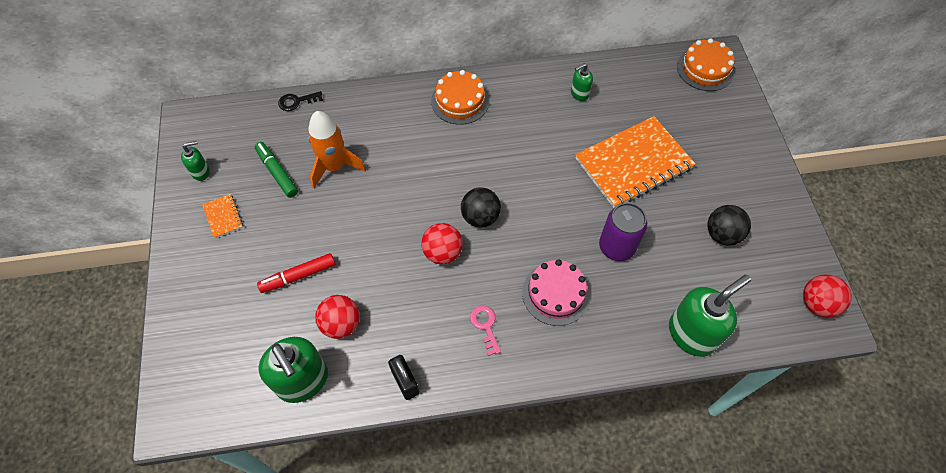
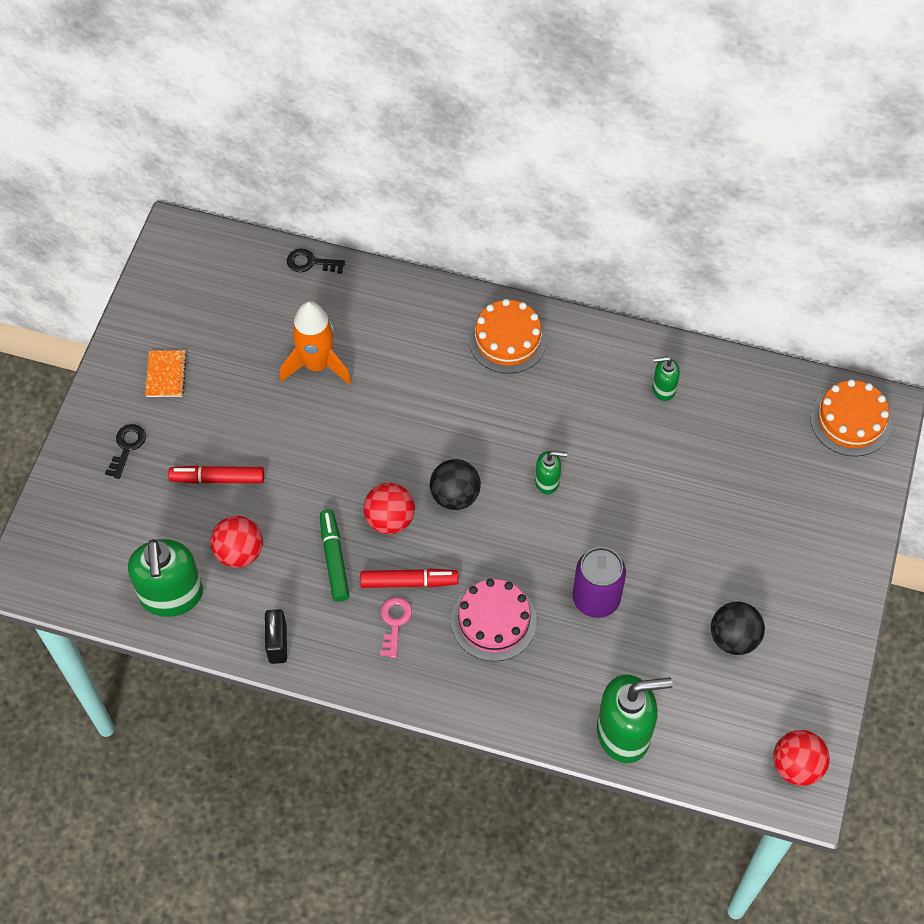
camera: 25 degrees right, 0 degrees up
(201, 172) = (164, 310): green soap dispenser -> green soap dispenser (547, 481)
(215, 281) = (127, 447): none -> black key
(277, 173) = (248, 345): green marker -> green marker (334, 559)
(480, 291) = (408, 582): none -> red marker
(633, 163) = (678, 507): orange notebook -> none

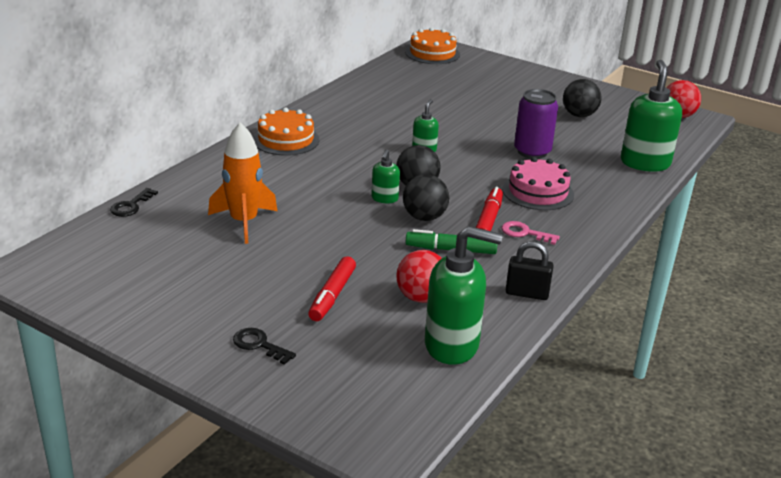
camera: 75 degrees left, 30 degrees down
(166, 375) = (188, 305): orange notebook -> none
(390, 519) = (424, 217): red ball -> black ball
(663, 389) = (371, 98): green soap dispenser -> green soap dispenser (384, 199)

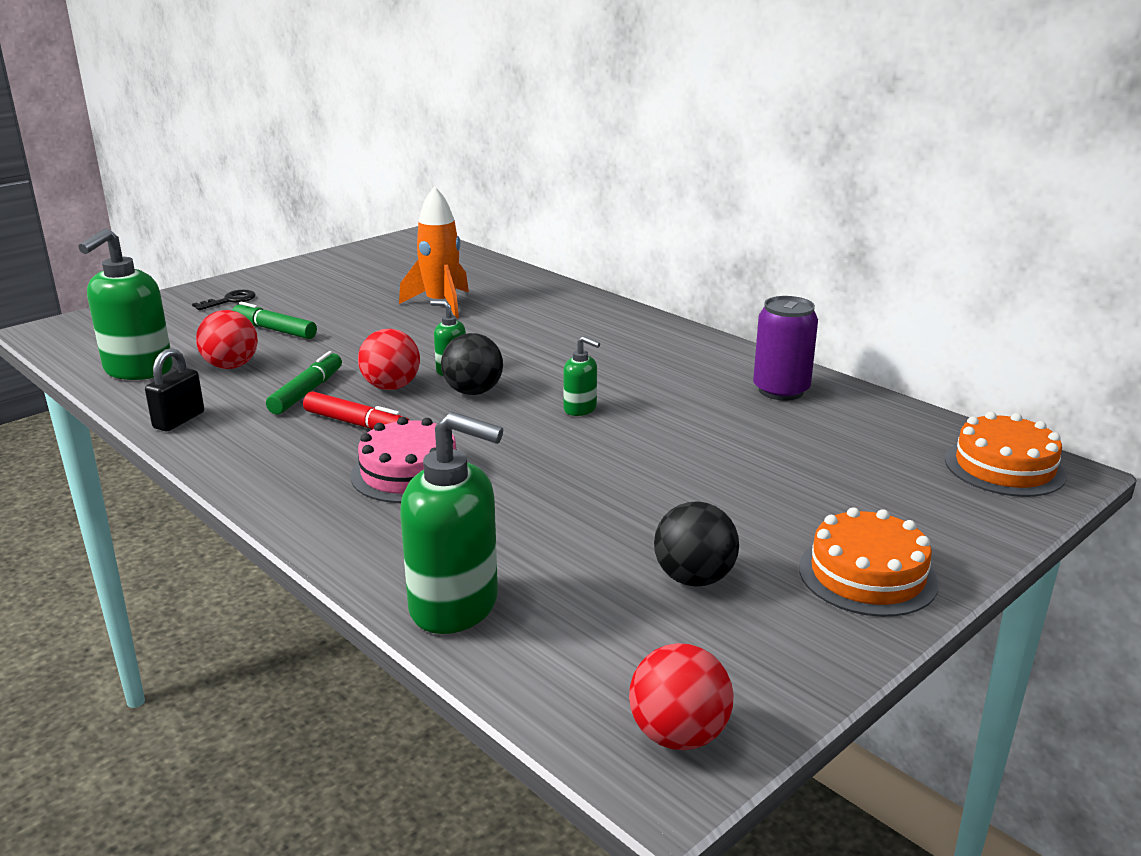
camera: 105 degrees right, 5 degrees down
(131, 206) = (502, 266): black key -> none
(286, 140) = (633, 331): orange cake -> orange cake (867, 575)
(332, 295) = (274, 330): red marker -> green marker
(424, 217) = (391, 387): black ball -> red ball
(525, 233) = (306, 442): pink key -> none
(532, 151) = (545, 493): purple can -> purple can (781, 390)

